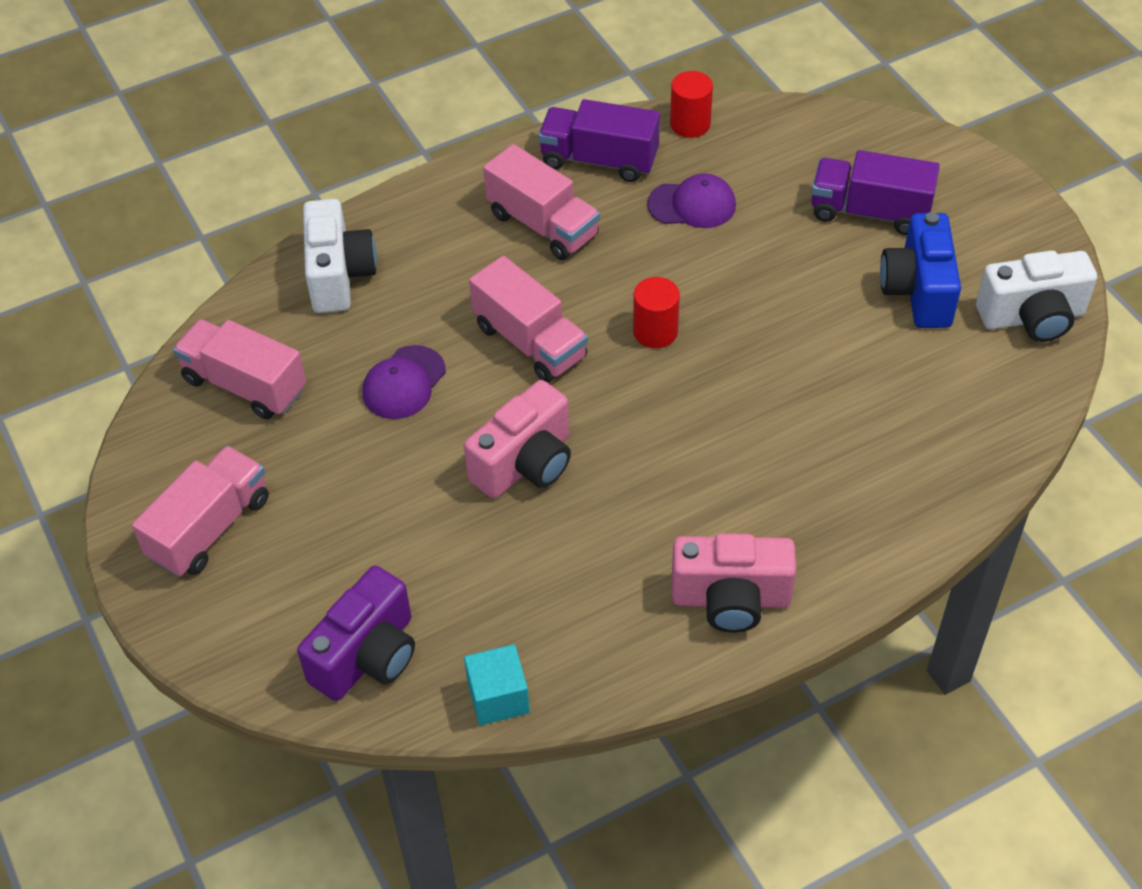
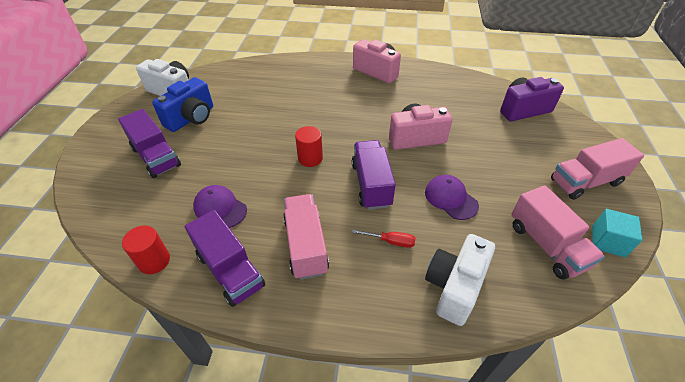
camera: 145 degrees left, 5 degrees down
(403, 383) = (450, 198): purple cap -> purple cap turned 105 degrees counterclockwise
(445, 283) = (391, 241): none -> red screwdriver
(498, 697) = (478, 82): turquoise cube -> turquoise cube (608, 241)
(530, 342) = (371, 184): pink truck -> purple truck

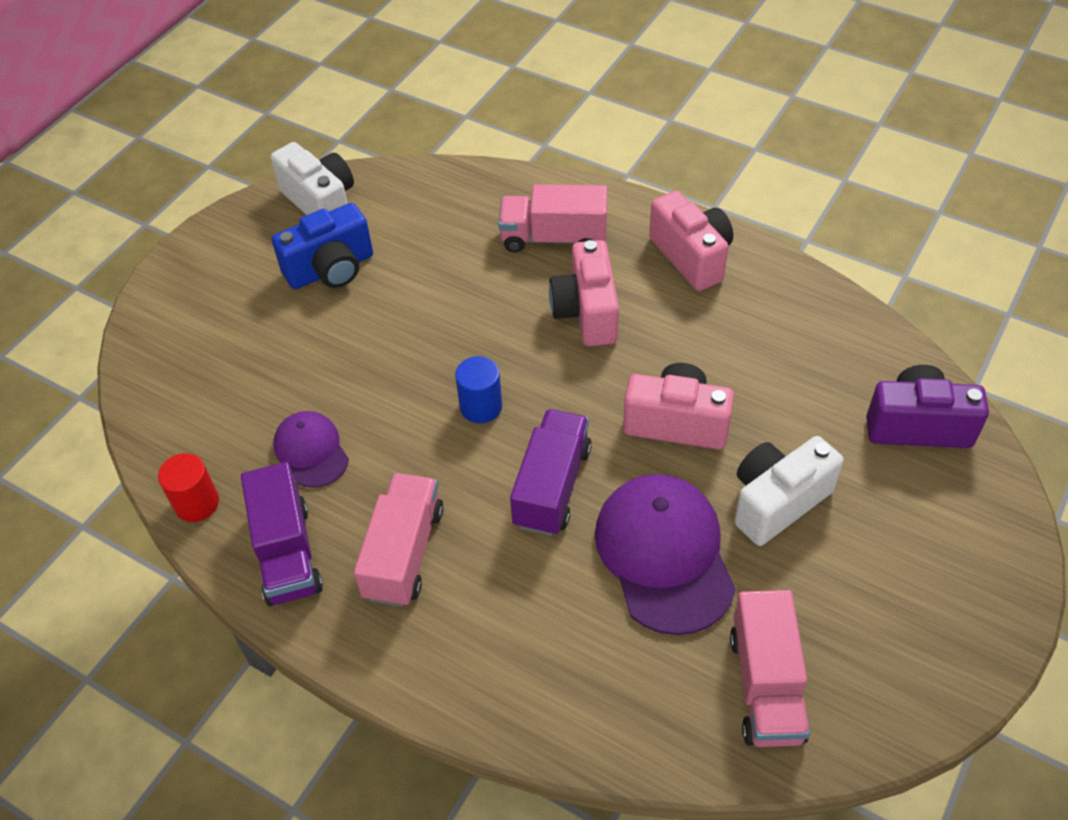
camera: 25 degrees right, 5 degrees up
(156, 157) = (254, 329): purple truck -> none
(310, 158) = (481, 406): red cylinder -> blue cylinder
(341, 104) = (586, 312): none -> pink camera
(391, 241) = (528, 591): red screwdriver -> none
(450, 198) = (664, 554): purple cap -> purple cap, size x1.79
(454, 287) = (579, 693): white camera -> white camera (777, 502)
(585, 182) = (921, 605): pink truck -> pink truck (553, 238)
(608, 241) = (873, 717): turquoise cube -> none

